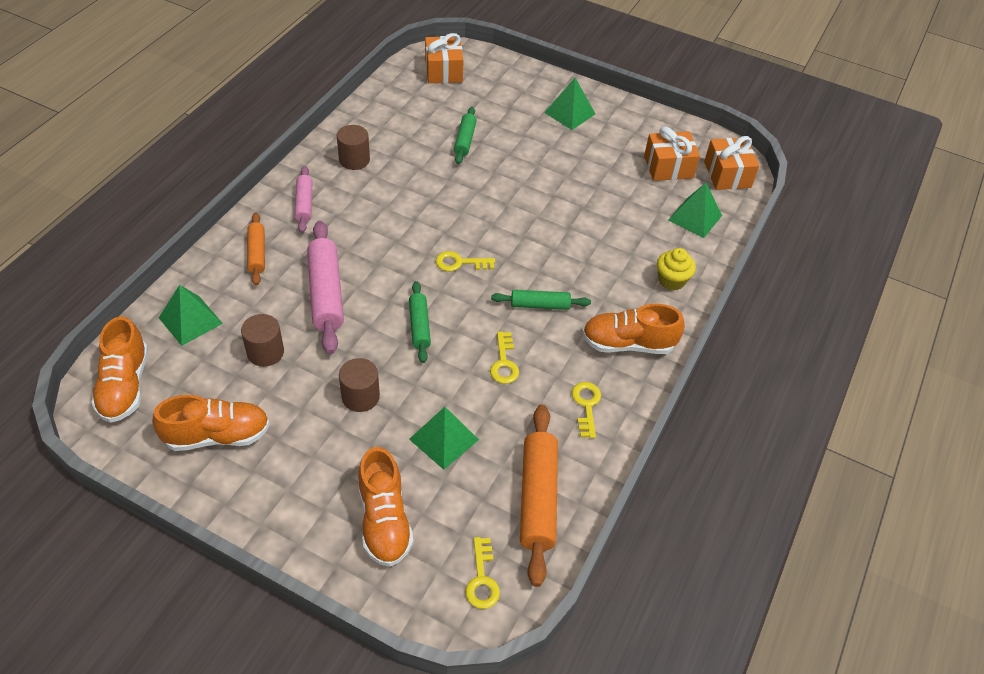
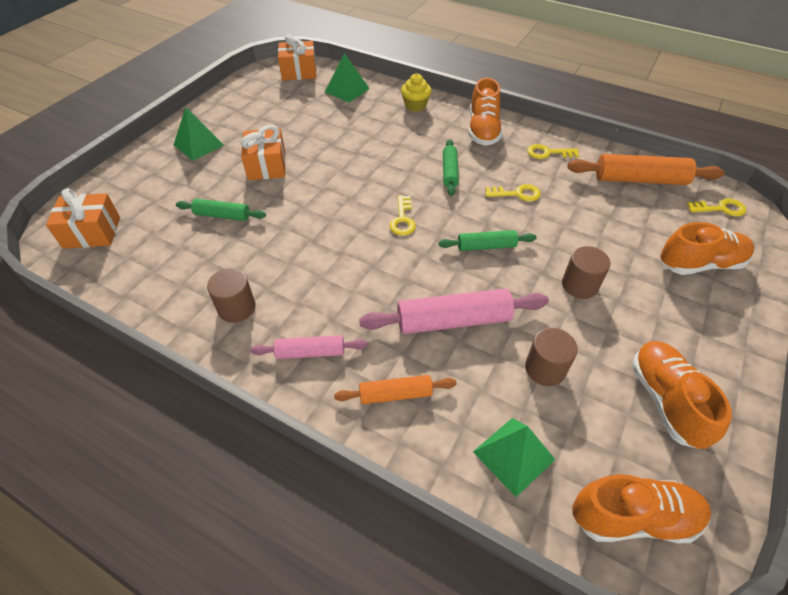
camera: 85 degrees left, 0 degrees up
(444, 439) = (606, 229): green pyramid -> none
(668, 167) = (286, 97): orange gift -> orange gift (267, 166)

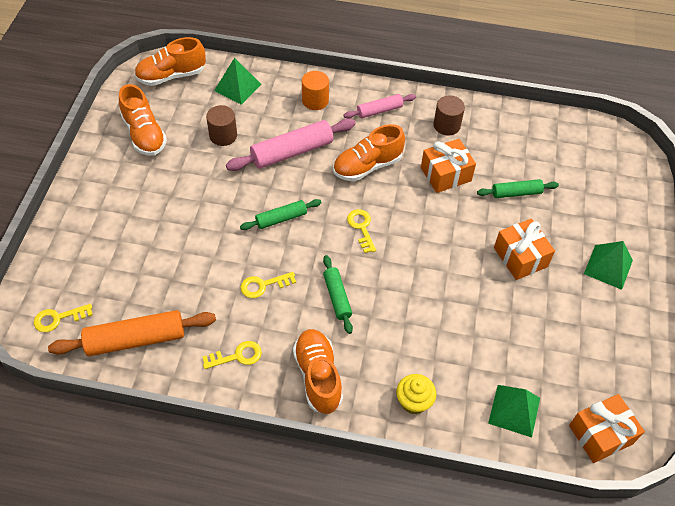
camera: 160 degrees right, 5 degrees up
(92, 232) = (603, 153): orange gift -> orange gift (445, 174)
(395, 394) = (315, 100): orange rolling pin -> orange cylinder
(579, 285) = (200, 201): brown cylinder -> none
(700, 264) = (96, 246): orange shoe -> orange shoe (367, 166)

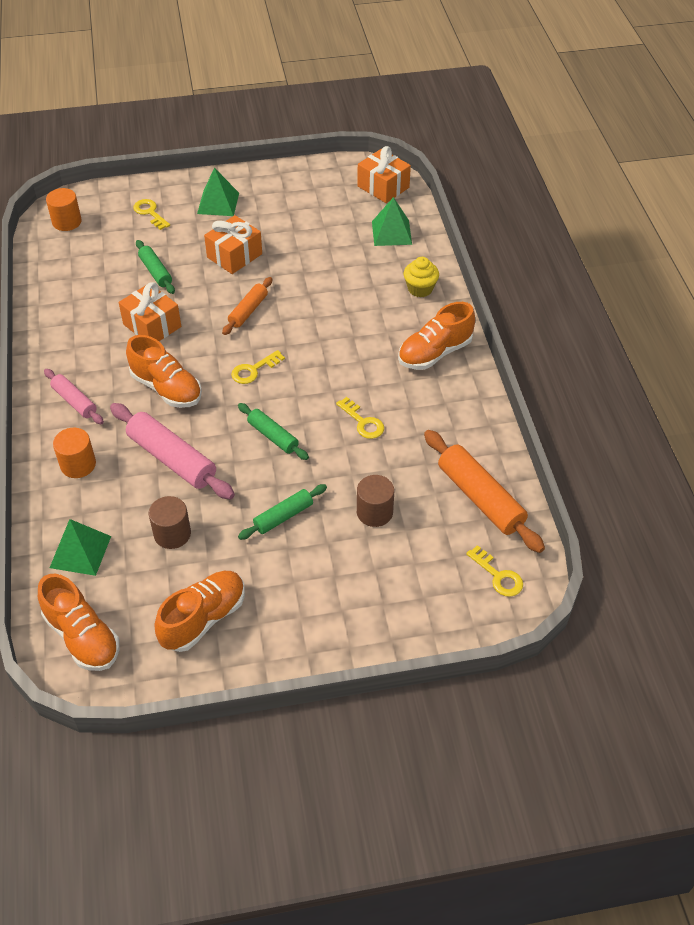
camera: 110 degrees left, 5 degrees down
(237, 356) = (450, 414): yellow key -> yellow key (150, 213)
(337, 297) = (346, 364): green rolling pin -> green rolling pin (283, 516)
(438, 245) = (248, 311): none -> orange rolling pin
(446, 125) = (78, 340): brown cylinder -> brown cylinder (374, 512)
(607, 147) = (67, 222): none -> orange cylinder

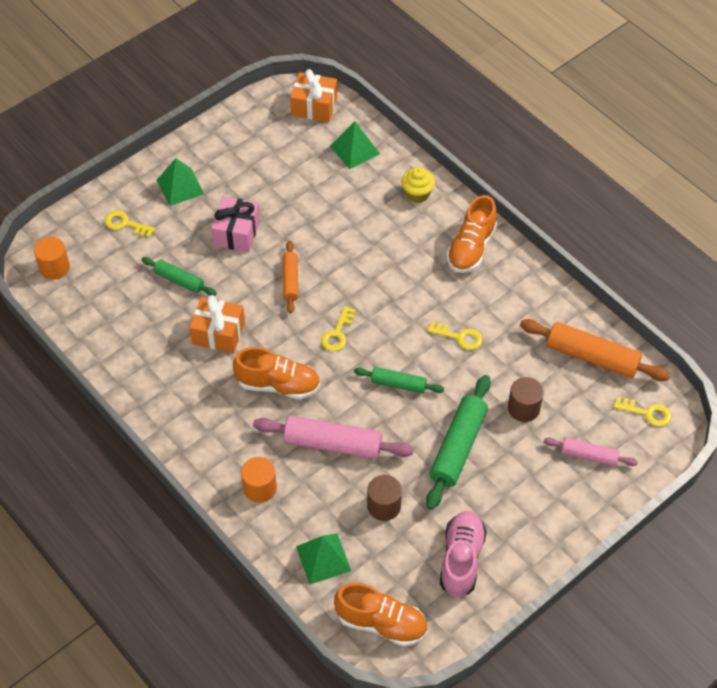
camera: 30 degrees left, 5 degrees up
(75, 401) = (209, 434): pink rolling pin -> pink rolling pin (589, 455)
(203, 618) = (461, 559): orange shoe -> pink shoe
(234, 256) = (237, 233): orange gift -> pink gift
(283, 516) = (458, 447): green rolling pin -> green rolling pin, size x1.72

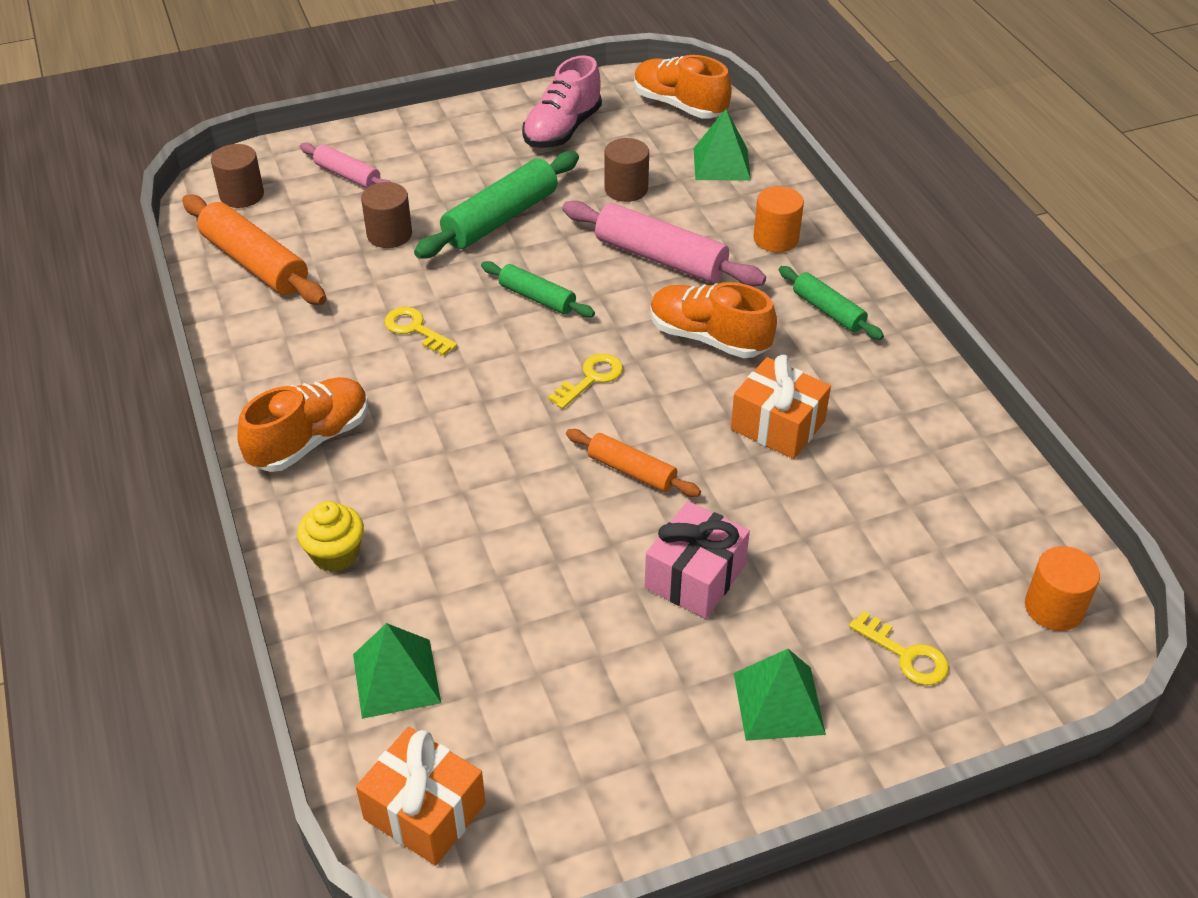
camera: 160 degrees left, 10 degrees down
(179, 280) = (823, 522): green rolling pin -> green rolling pin (828, 311)
(290, 281) = (632, 471): orange rolling pin -> orange rolling pin turned 75 degrees counterclockwise
(647, 413) = (242, 195): yellow key -> brown cylinder

